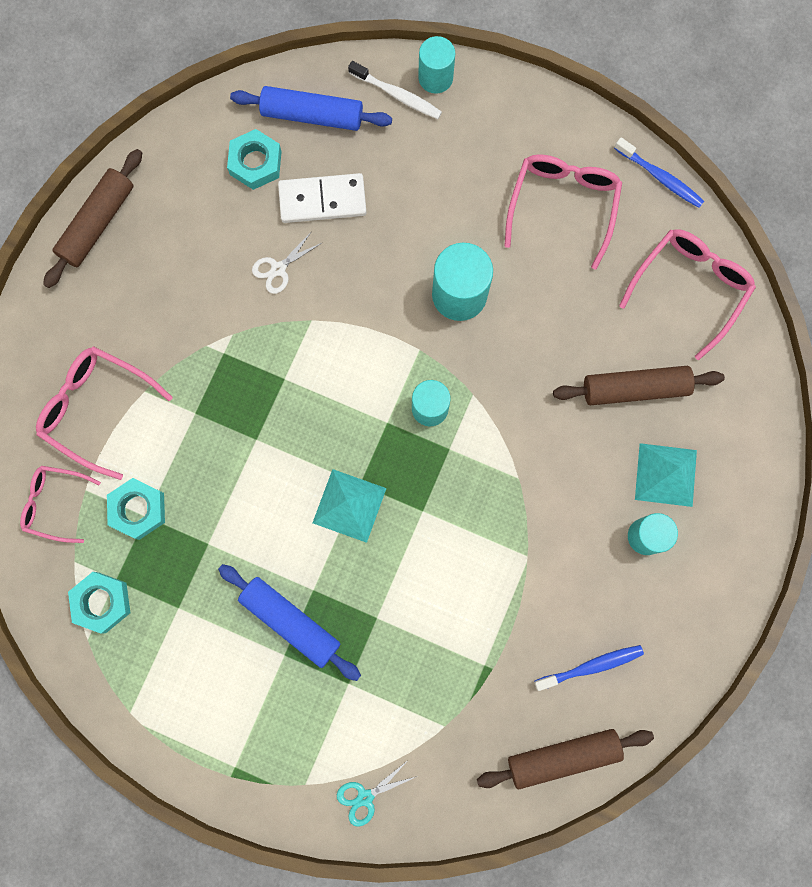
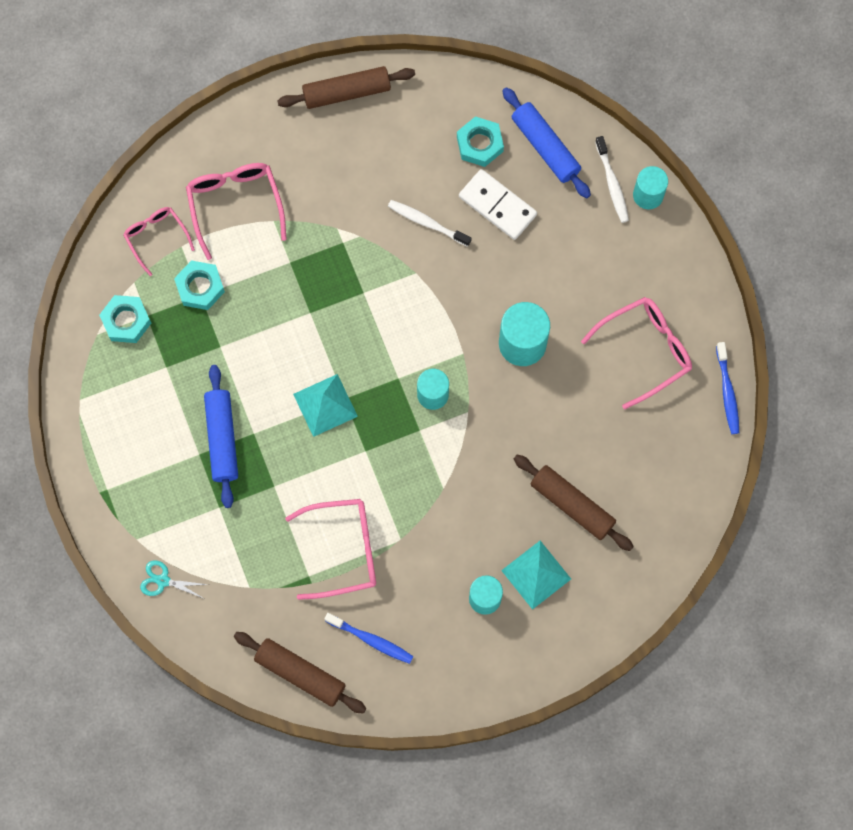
camera: 45 degrees right, 5 degrees down
(278, 269) = (427, 223): white scissors -> white toothbrush
(690, 287) = (673, 478): pink glasses -> pink glasses (344, 550)

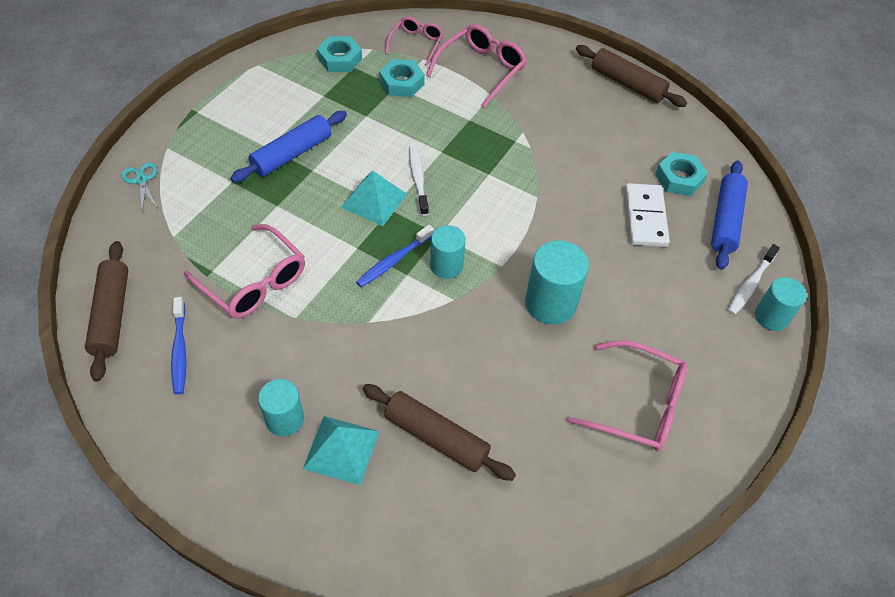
camera: 50 degrees right, 20 degrees down
(427, 223) = (583, 181): white toothbrush -> white toothbrush (418, 180)
(572, 505) = (436, 437): brown rolling pin -> brown rolling pin turned 60 degrees counterclockwise
(727, 392) = (670, 507): blue toothbrush -> blue toothbrush (394, 261)

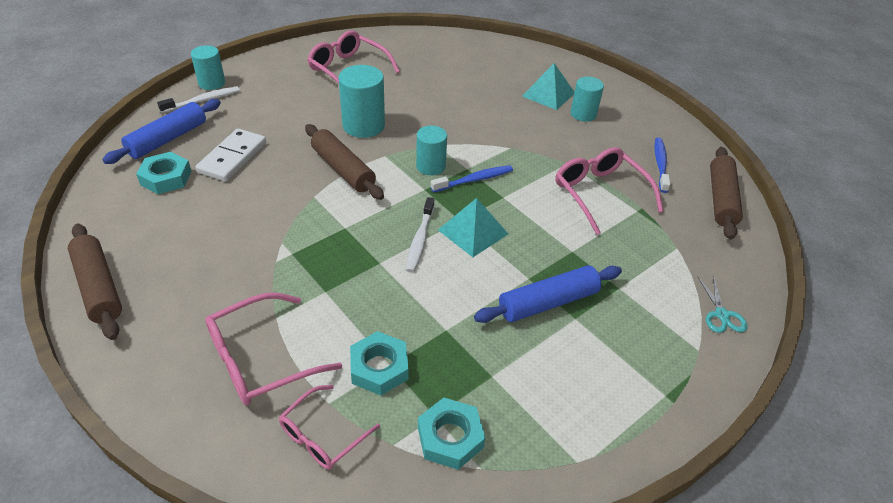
camera: 160 degrees left, 10 degrees down
(436, 437) = (486, 86): brown rolling pin -> brown rolling pin (343, 169)

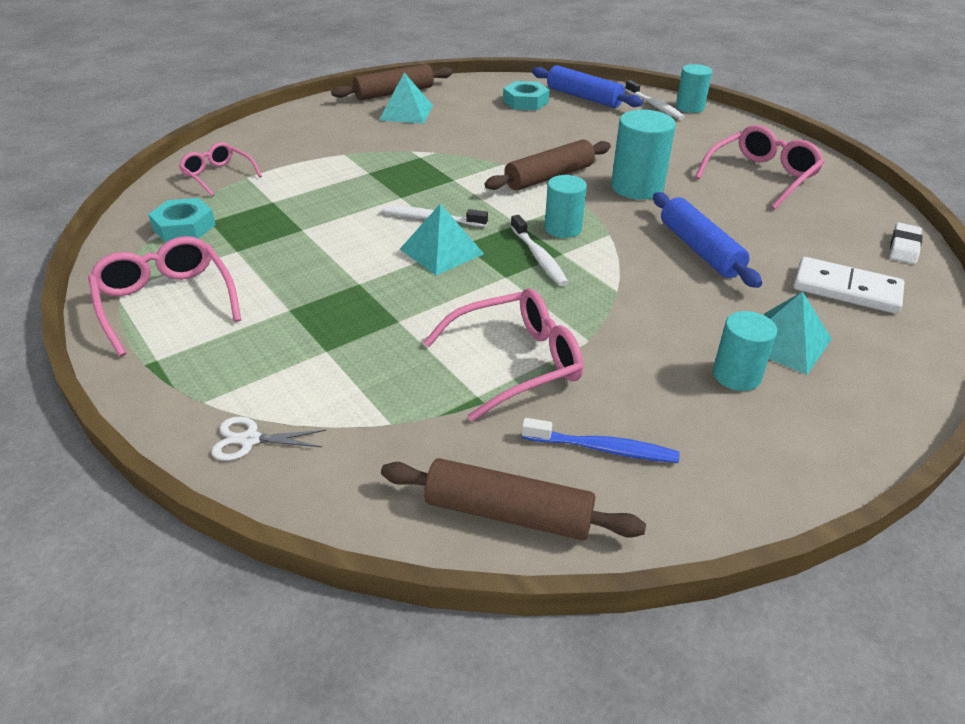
camera: 95 degrees right, 5 degrees down
(168, 271) = (406, 112): none -> turquoise pyramid
(232, 157) = (560, 125): white domino -> white domino (846, 289)
(260, 359) = (301, 150): pink glasses -> pink glasses (166, 302)
(379, 368) = (271, 197): turquoise nut -> none
(442, 39) = (904, 247): none -> white eraser
(474, 180) = (538, 257): blue toothbrush -> white toothbrush
(548, 302) = (318, 293): blue rolling pin -> blue rolling pin (700, 249)
(722, 315) = (249, 440): turquoise scissors -> white scissors

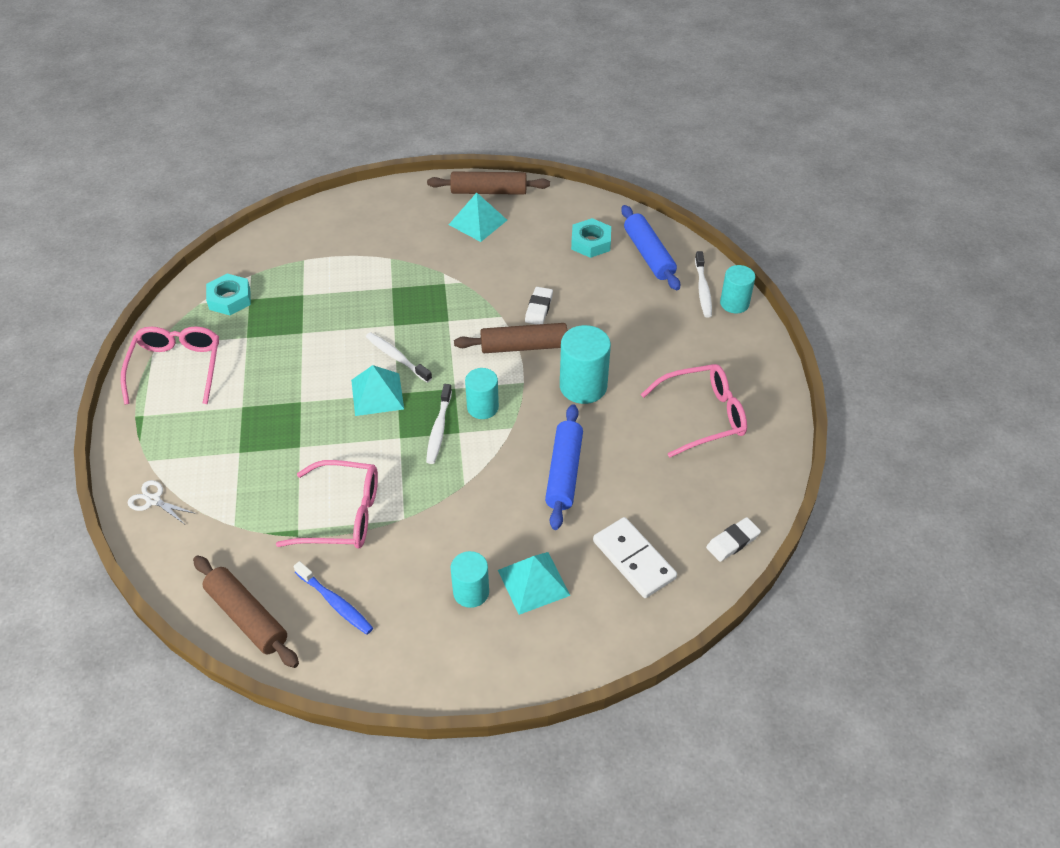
camera: 30 degrees right, 10 degrees up
(218, 175) = (285, 250): pink glasses -> none
(531, 150) = (539, 308): none -> white eraser

